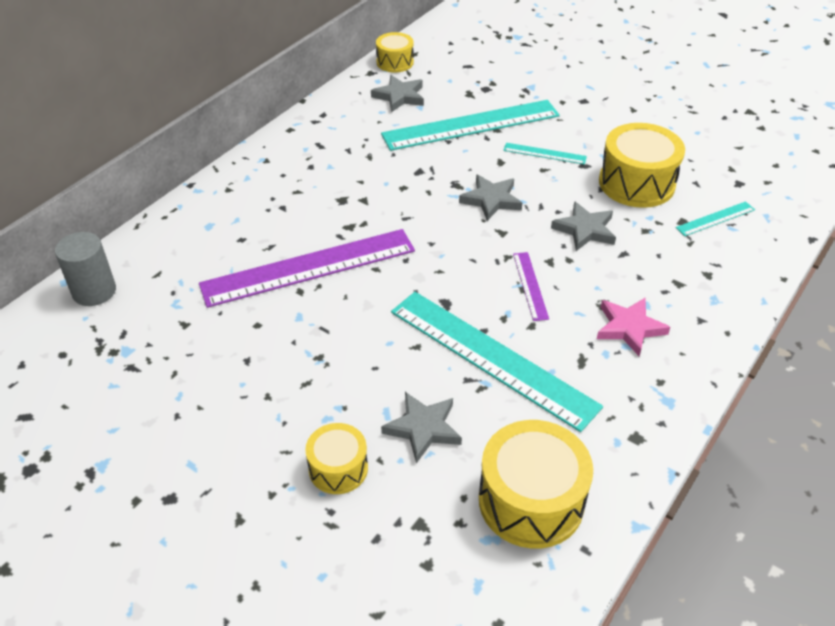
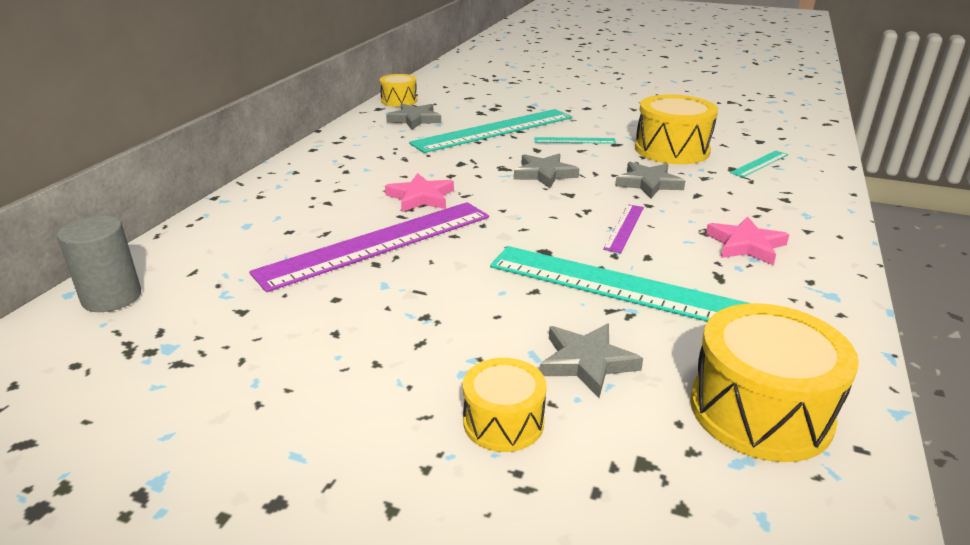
camera: 15 degrees left, 15 degrees down
(365, 214) = (421, 197): none -> pink star
(530, 285) = (624, 227): purple ruler -> purple ruler turned 45 degrees clockwise

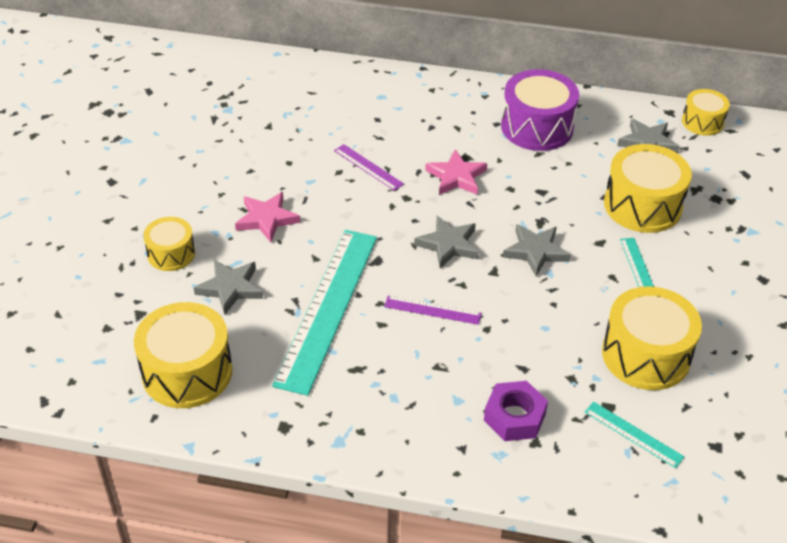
camera: 80 degrees right, 15 degrees up
(112, 297) = (275, 71): grey cylinder -> none
(364, 155) = (537, 127): none -> purple drum
(378, 244) = (368, 167): purple ruler -> purple ruler, size x0.44
(494, 130) = (642, 205): turquoise ruler -> yellow drum
(648, 183) = (539, 330): grey star -> grey star (448, 245)
(745, 245) = (418, 394): pink star -> pink star (266, 219)
(759, 204) = (514, 417): none -> purple nut

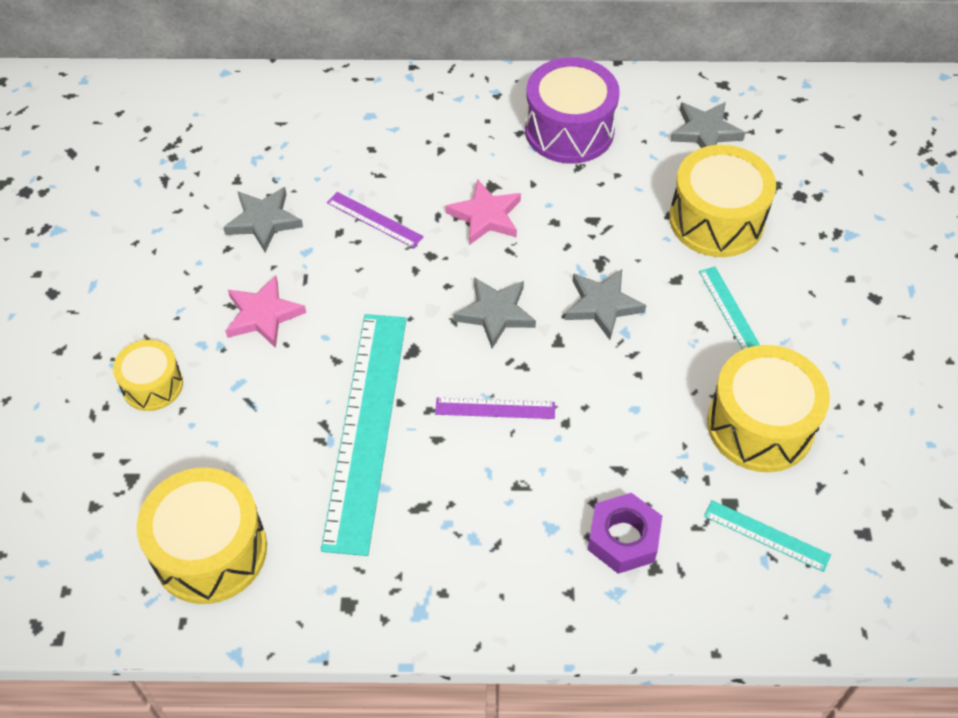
camera: 10 degrees left, 10 degrees up
(230, 288) = (239, 421): grey star -> grey star (264, 221)
(702, 122) = (764, 92): yellow drum -> none

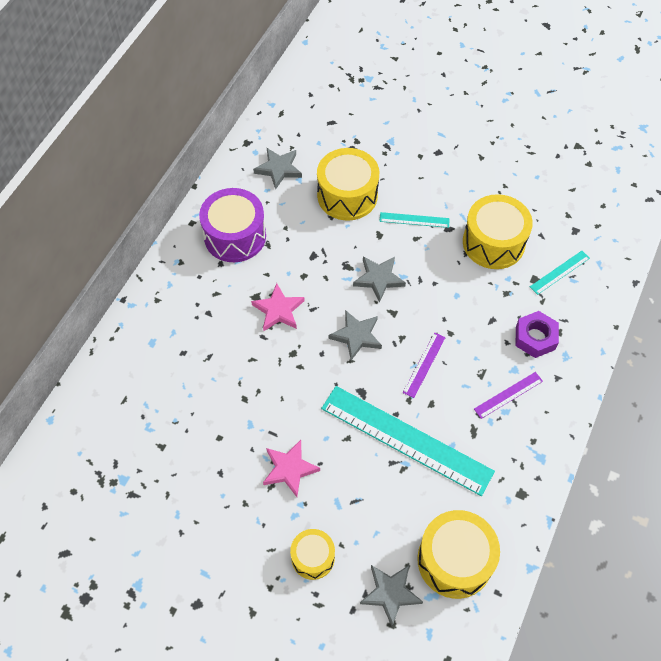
camera: 65 degrees left, 5 degrees up
(264, 221) = (209, 441): grey star -> grey star (390, 593)
(374, 220) = (246, 374): purple ruler -> purple ruler (508, 395)

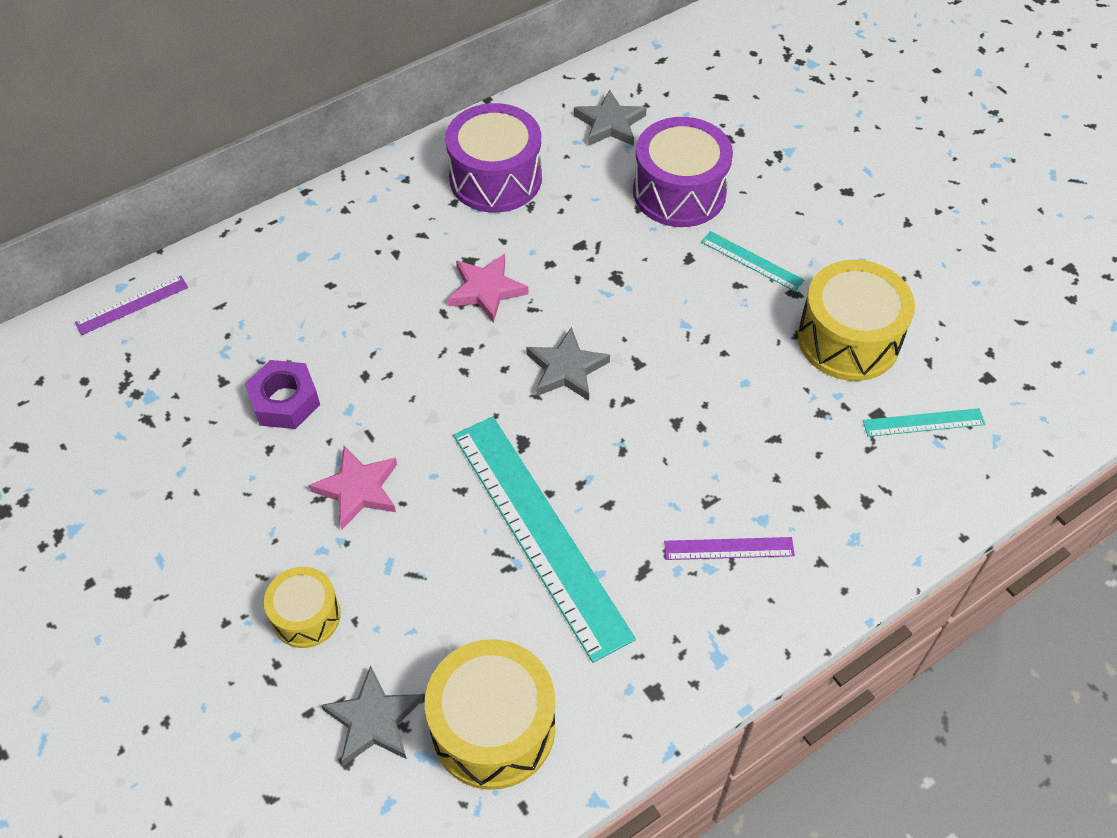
camera: 30 degrees right, 5 degrees down
(347, 195) = (679, 192): yellow drum -> purple drum
(379, 279) = (648, 312): grey star -> none
(424, 364) = (634, 449): purple ruler -> purple ruler (132, 305)
(535, 338) = (823, 492): purple nut -> purple nut (285, 401)

